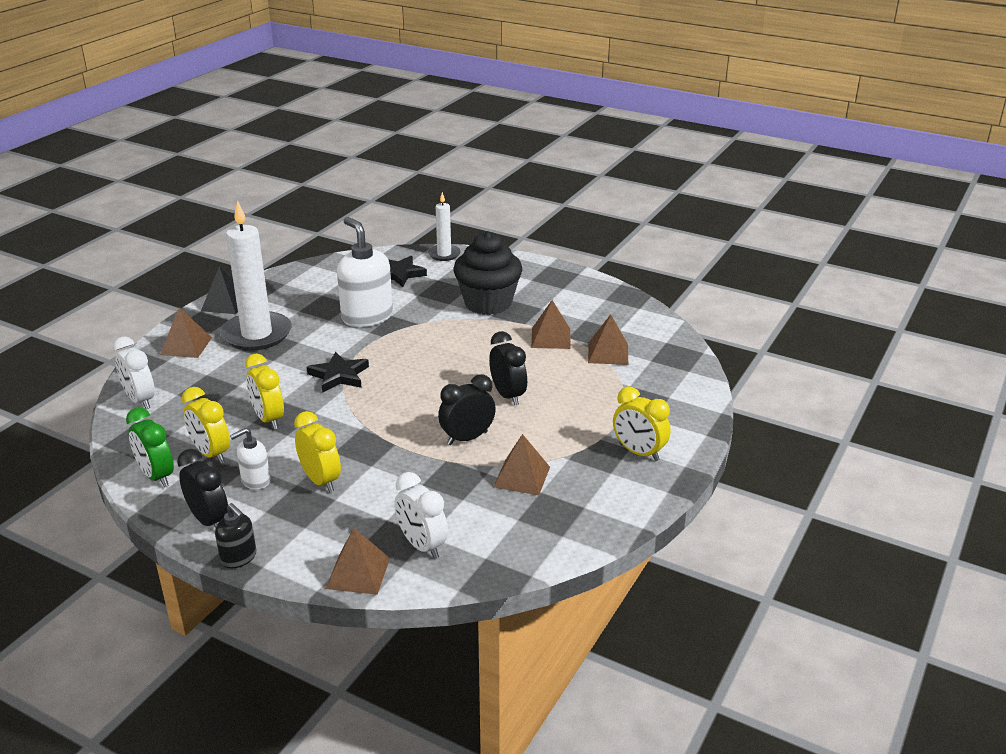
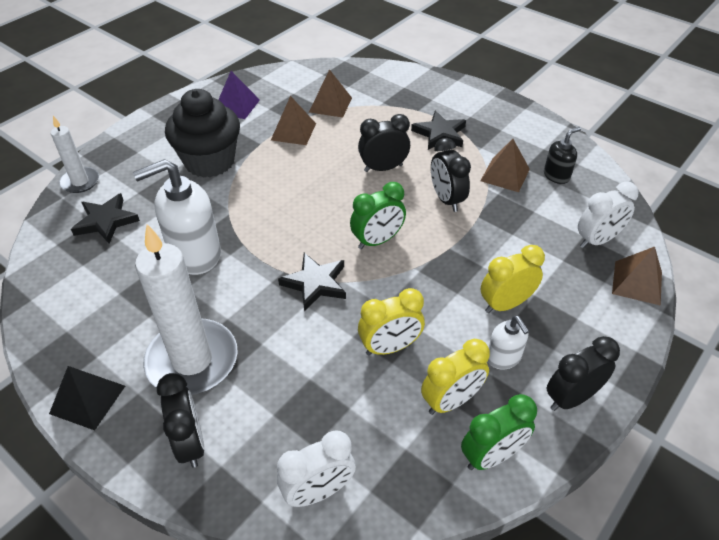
camera: 80 degrees left, 15 degrees up
(186, 346) = (190, 443): brown pyramid -> black clock
(239, 558) = (627, 370): black soap dispenser -> black soap dispenser (556, 176)
(397, 401) = (377, 241): none -> green clock
(581, 302) = (236, 106): none -> purple pyramid
(583, 427) = (440, 134): none -> black star
(639, 452) = (477, 112): yellow clock -> none

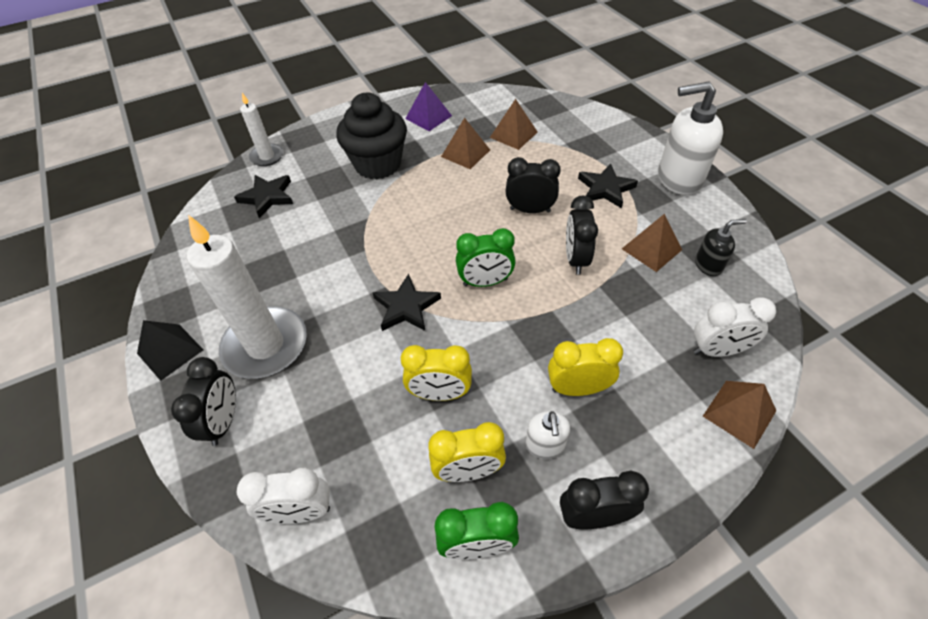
camera: 25 degrees right, 5 degrees up
(194, 254) = (320, 247): white soap dispenser -> white soap dispenser (678, 179)

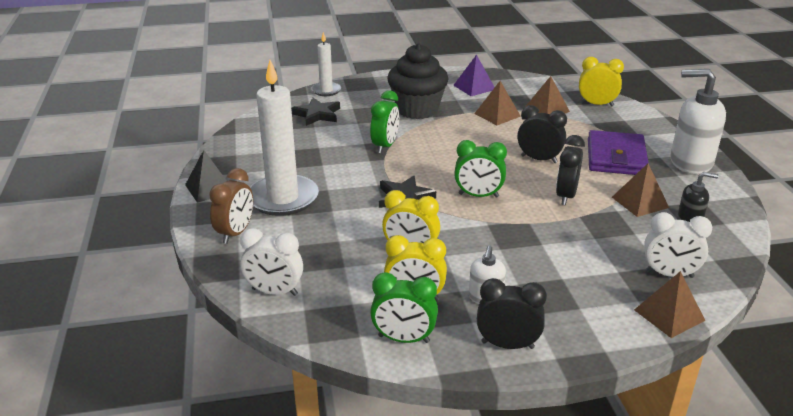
camera: 15 degrees right, 20 degrees down
(224, 421) = (235, 233): black clock -> brown clock
(359, 229) = (385, 146): none -> green clock
(578, 388) = (529, 272): yellow clock -> yellow clock (596, 104)
(605, 189) = (616, 157): black star -> purple wallet

